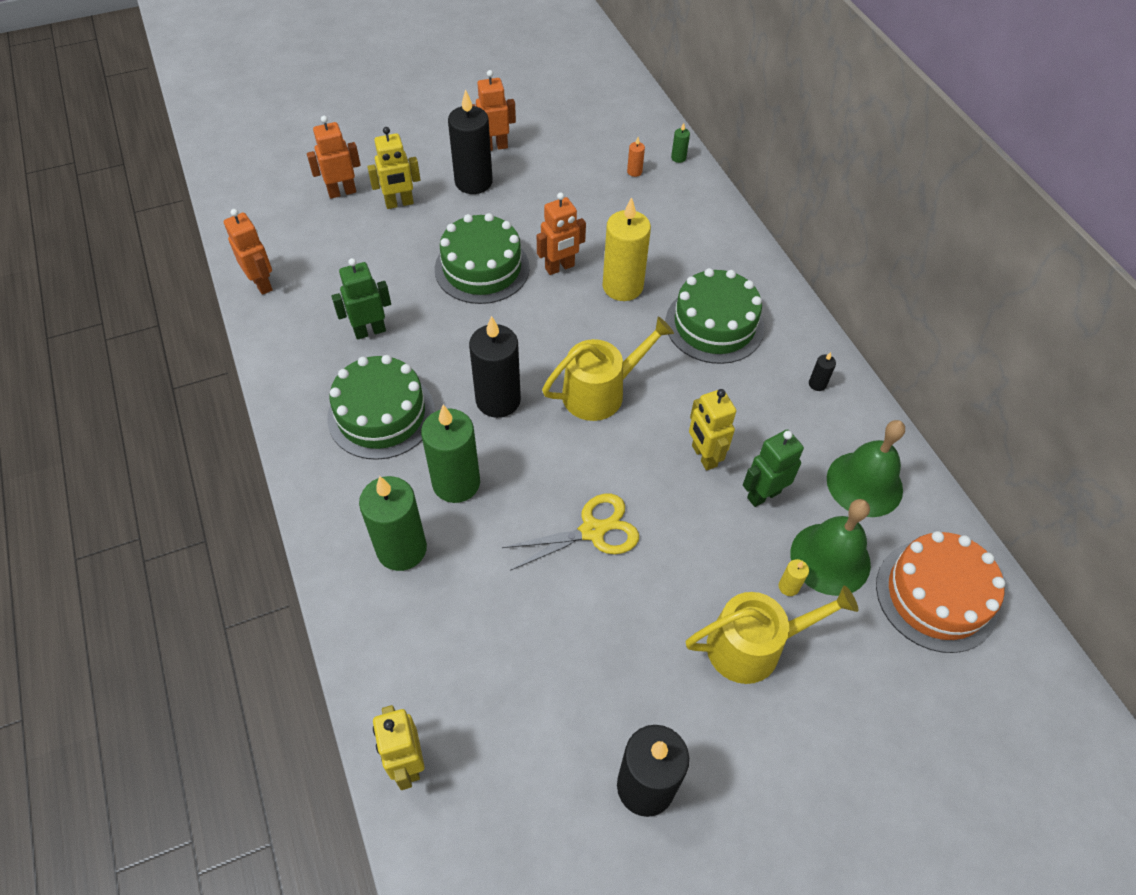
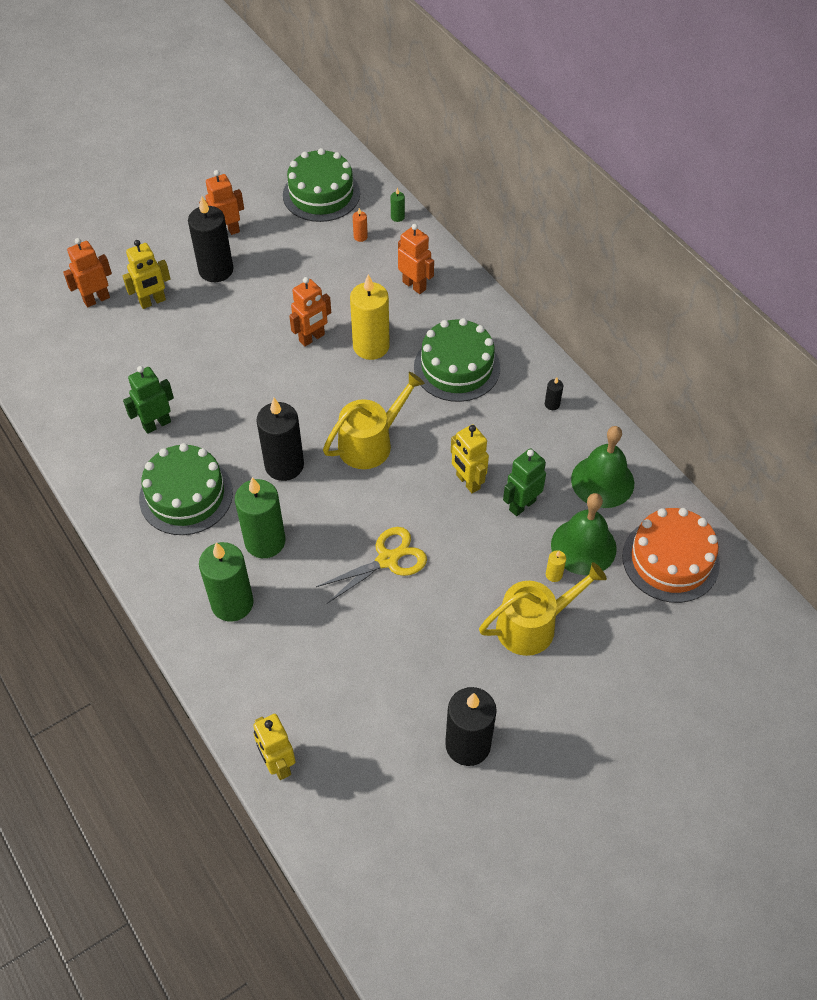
camera: 10 degrees left, 0 degrees up
(262, 283) = (47, 397): orange robot -> orange robot (414, 285)
(482, 268) = (243, 350): green cake -> green cake (321, 194)

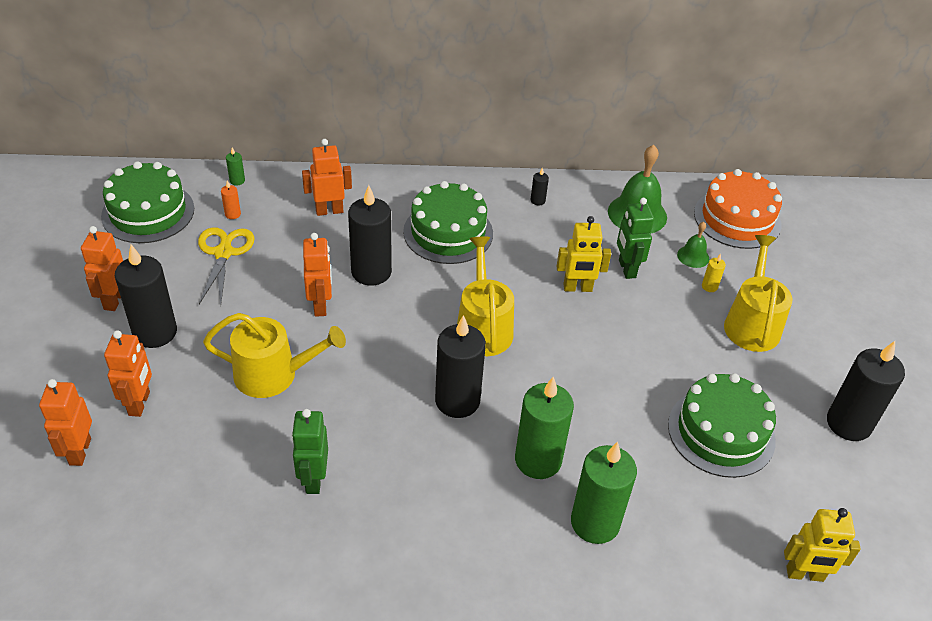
camera: 60 degrees left, 10 degrees down
(153, 302) = (140, 403): yellow robot -> orange robot
(186, 495) = (430, 498): green cake -> green cake (721, 432)
(228, 351) = (273, 374): none -> yellow watering can
(371, 346) = (371, 272): yellow candle -> black candle
(387, 560) = (623, 381): yellow scissors -> yellow scissors (223, 253)
(583, 546) = (693, 256): green bell -> green bell, size x0.52

